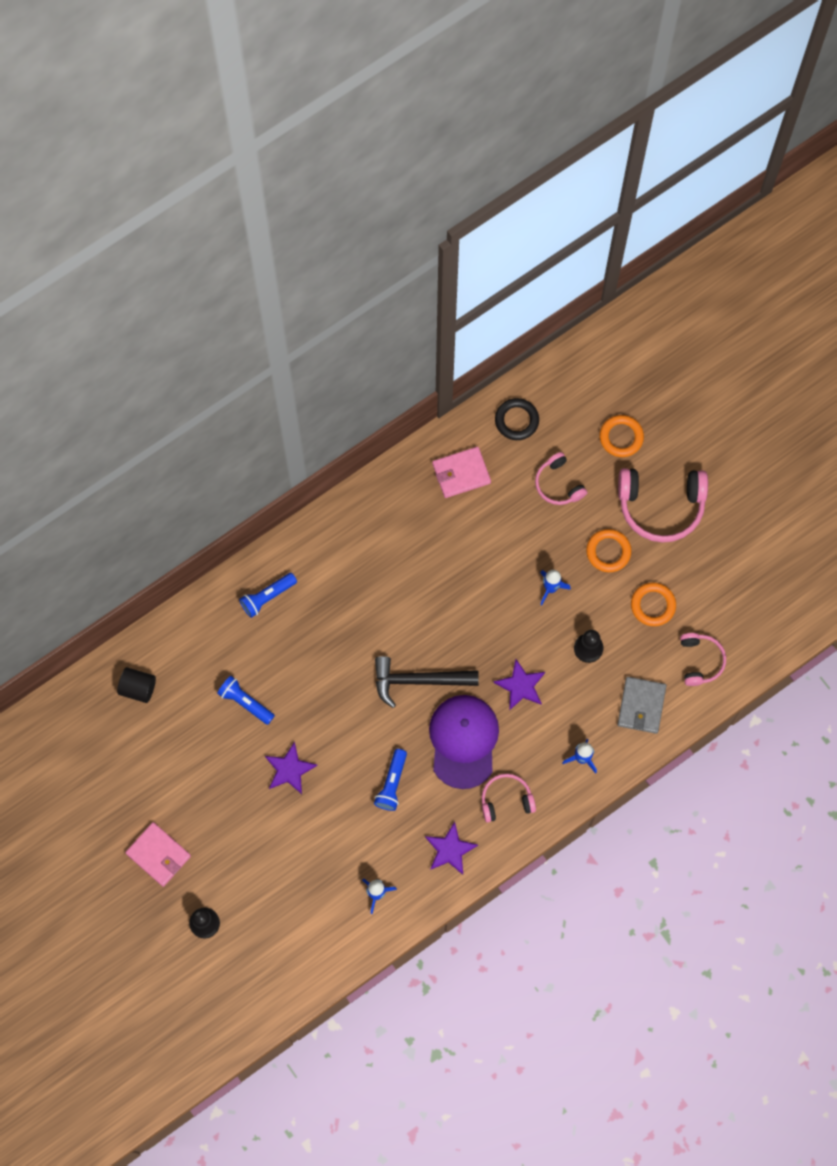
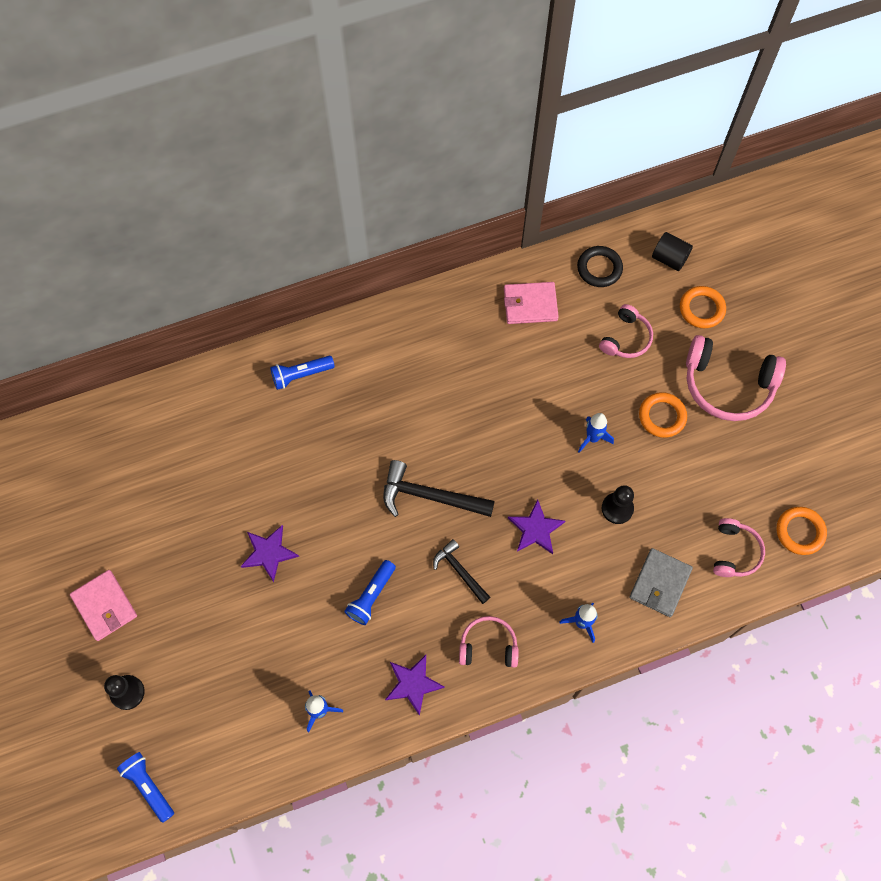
camera: 15 degrees right, 5 degrees down
(138, 688) = (143, 431): black cylinder -> black cylinder (669, 258)
(245, 702) = (245, 472): blue flashlight -> blue flashlight (149, 786)
(463, 741) = (460, 571): purple cap -> black hammer
(558, 484) = (626, 338): pink headphones -> pink headphones turned 135 degrees counterclockwise
(653, 605) = (696, 482): orange ring -> orange ring (800, 532)

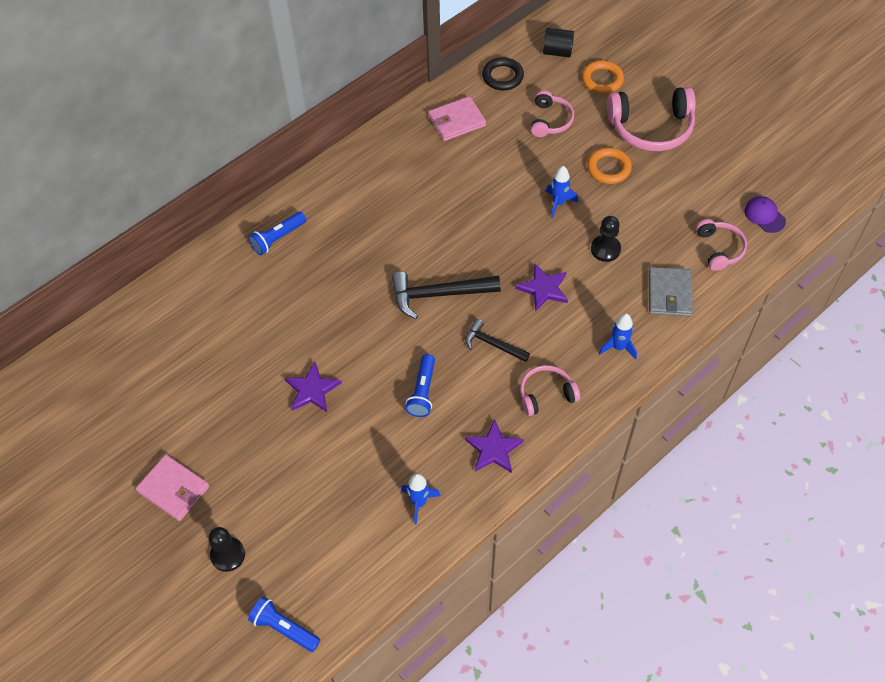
camera: 20 degrees left, 10 degrees down
(800, 532) = (764, 215): orange ring -> purple cap

